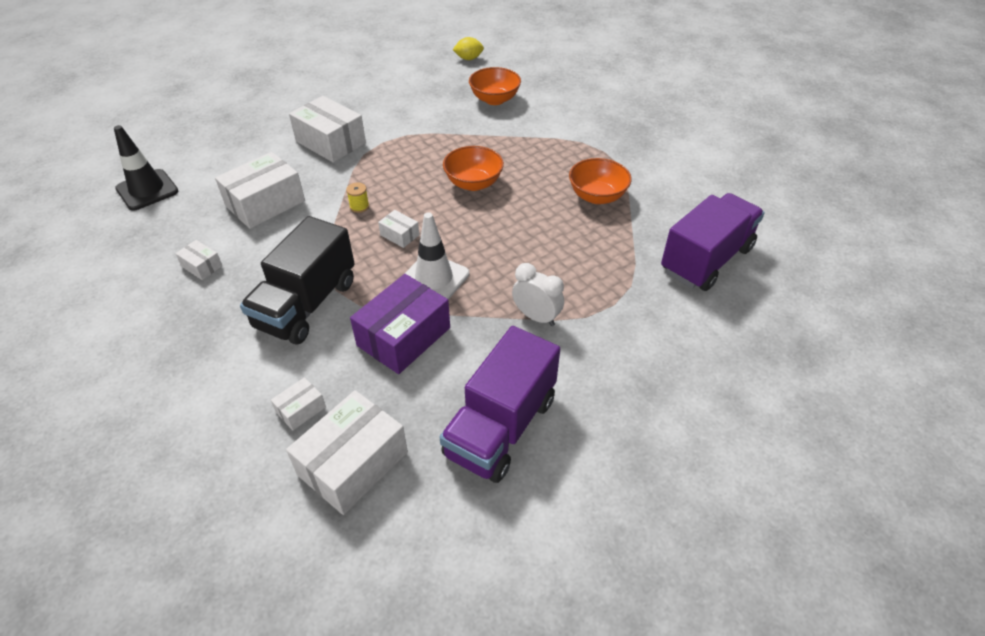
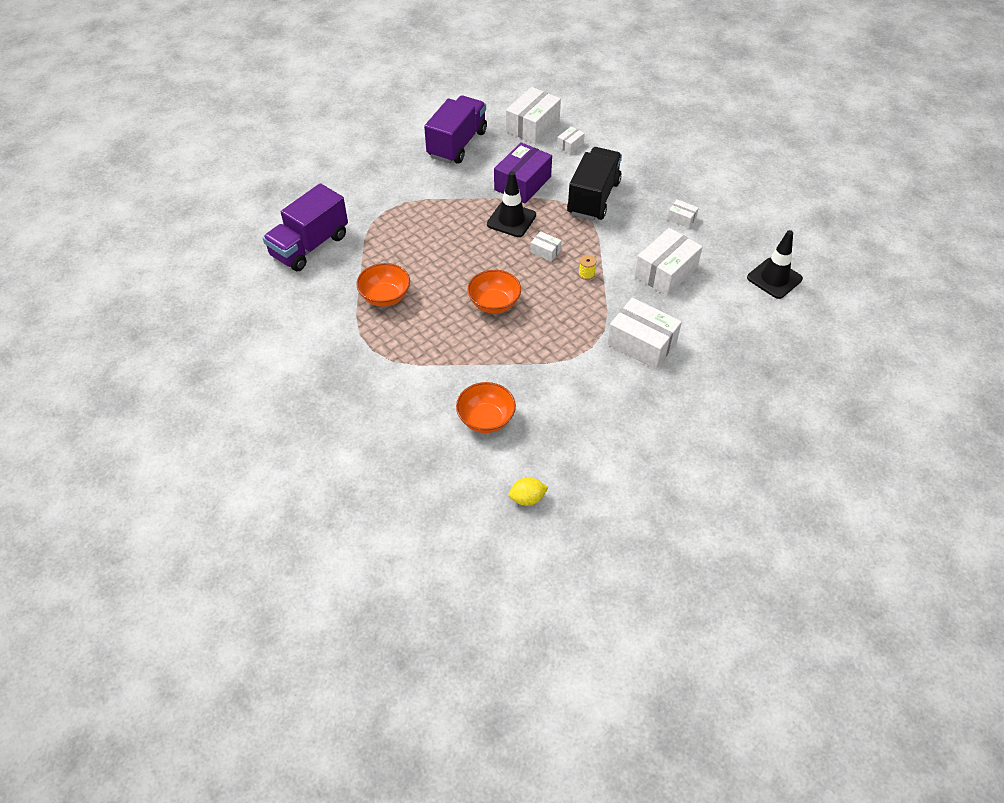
camera: 175 degrees right, 5 degrees up
(434, 279) = (511, 220): white traffic cone -> black traffic cone
(536, 317) = (438, 199): white clock -> none

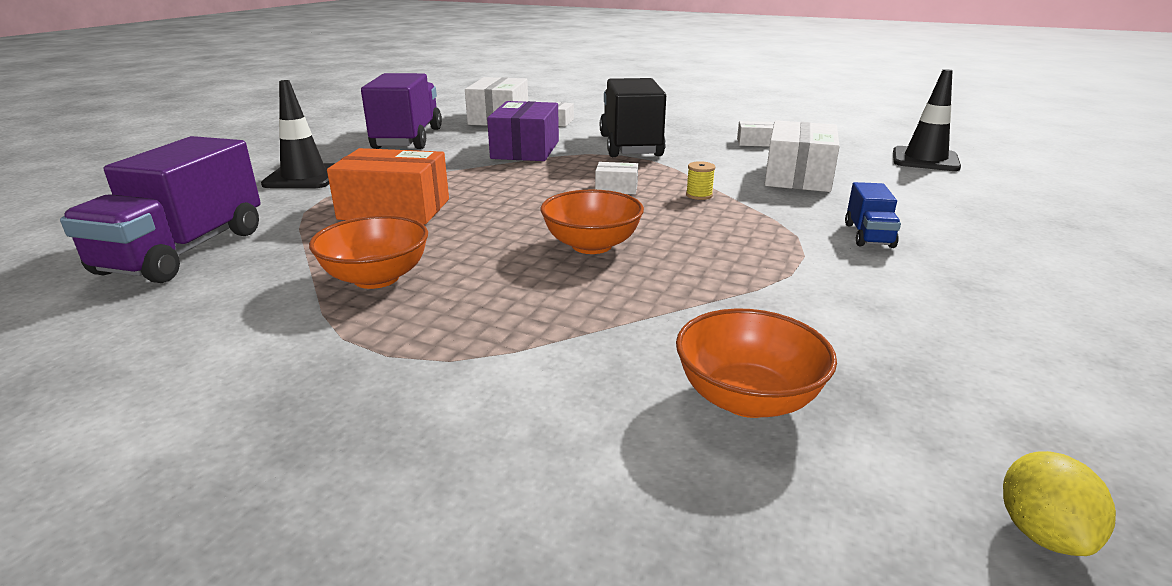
camera: 25 degrees left, 25 degrees down
(415, 236) = (394, 209): none -> orange box
(511, 220) = (538, 174): black traffic cone -> black traffic cone (304, 177)
(527, 498) = (1041, 533): yellow lemon -> yellow lemon turned 45 degrees counterclockwise
(642, 343) = (868, 235): white box -> blue truck

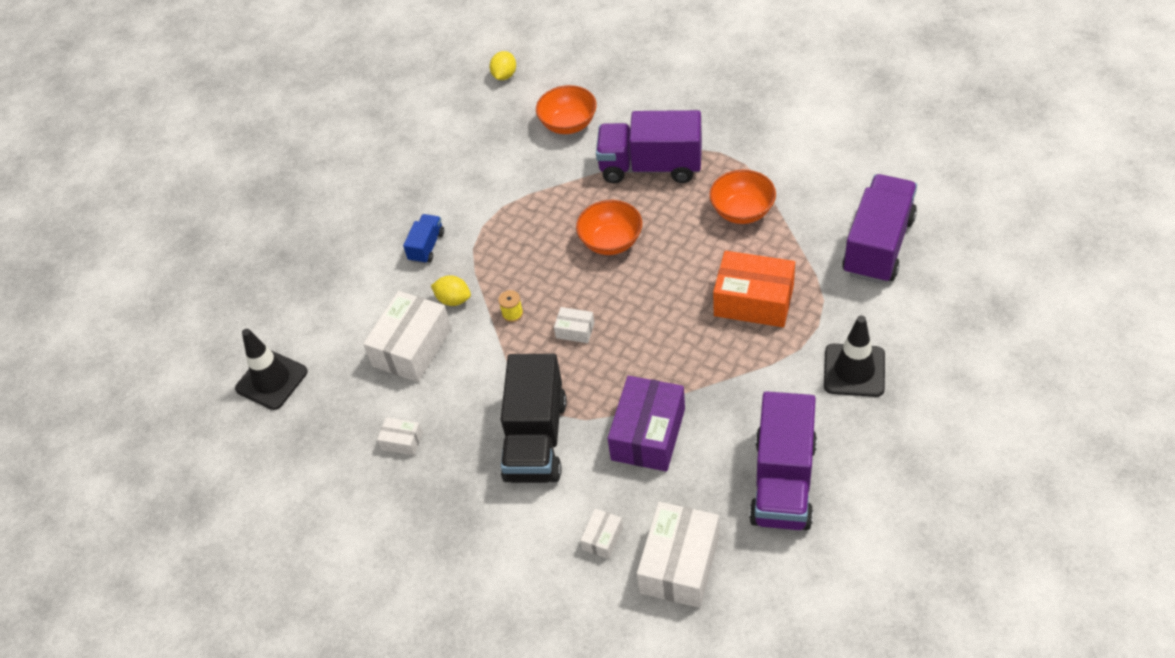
camera: 165 degrees left, 25 degrees up
(537, 328) = (651, 167): none -> purple truck
(782, 201) = (453, 299): none -> yellow lemon

